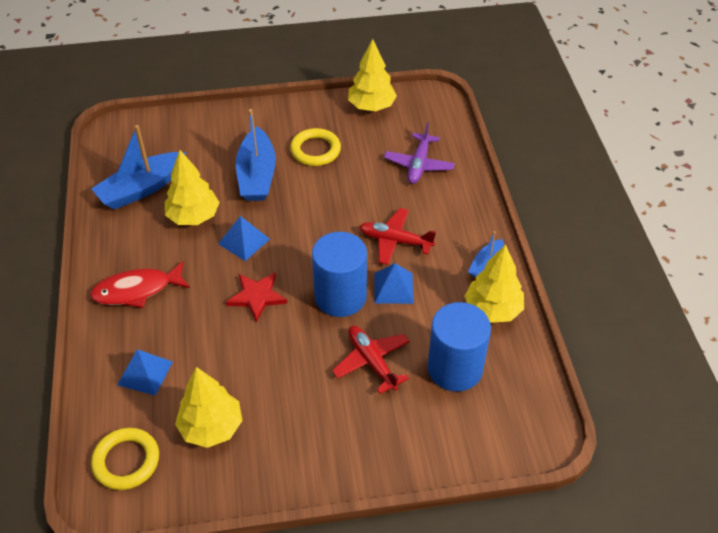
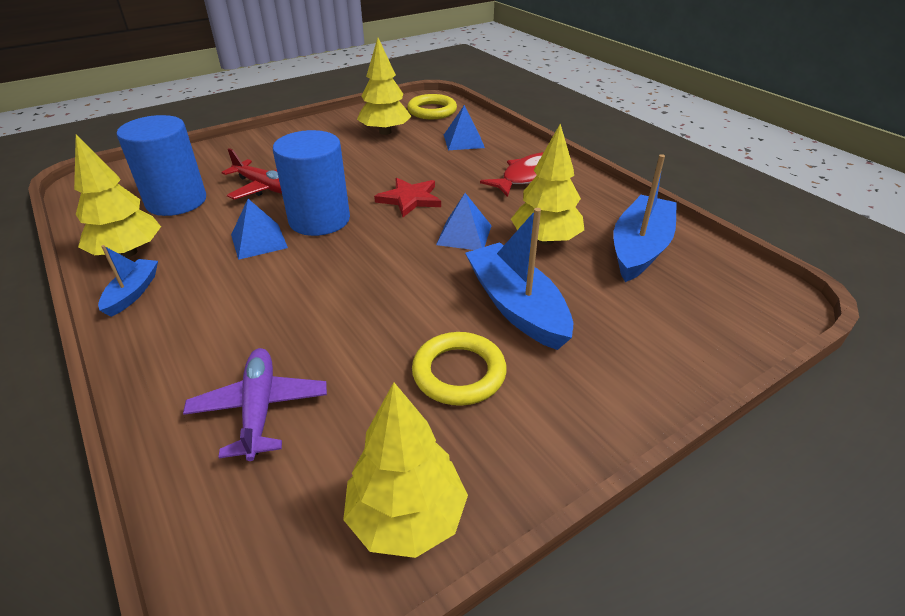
camera: 155 degrees right, 10 degrees down
(395, 241) = (271, 285): red plane -> none

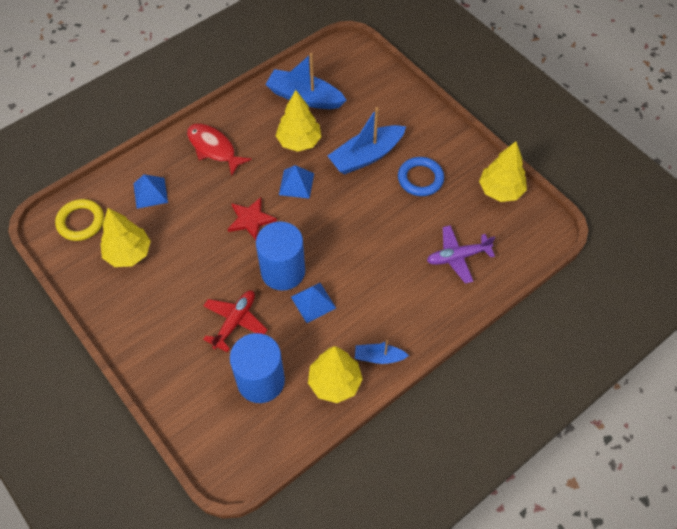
camera: 95 degrees left, 20 degrees up
(459, 373) = (420, 179): yellow ring -> blue ring

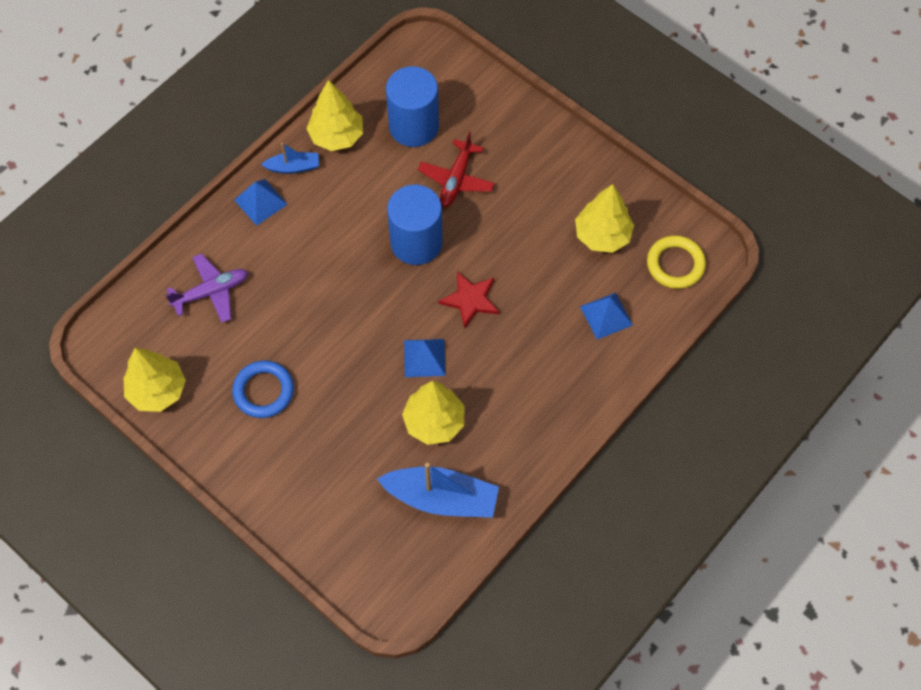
camera: 170 degrees right, 5 degrees up
(214, 148) = (546, 392): red fish -> none
(313, 302) = (374, 213): blue pyramid -> blue pyramid (260, 202)
(366, 156) = (339, 414): blue boat -> none

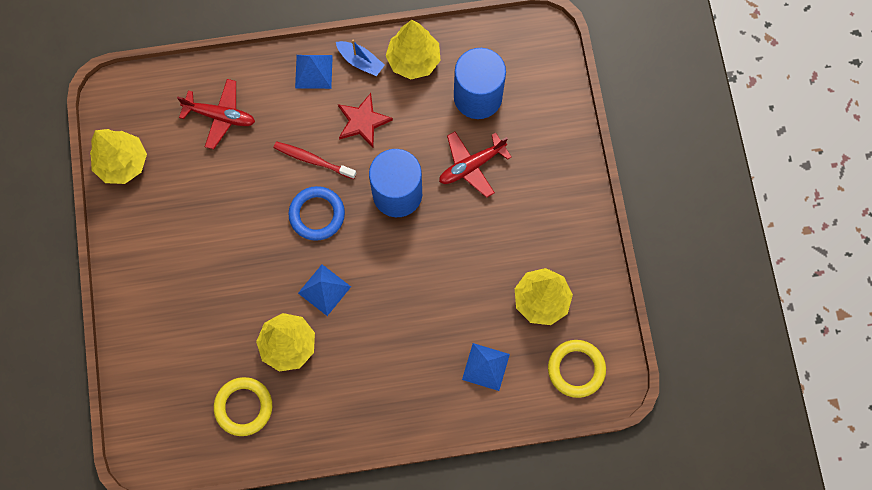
camera: 40 degrees right, 10 degrees up
(211, 292) = (220, 116): purple plane -> red plane
(263, 391) = (192, 223): blue ring -> blue ring (317, 214)
(322, 268) = (313, 160): none -> red toothbrush
(442, 498) = (243, 407): blue boat -> yellow ring
(470, 300) = (396, 271): red star -> red star (363, 121)

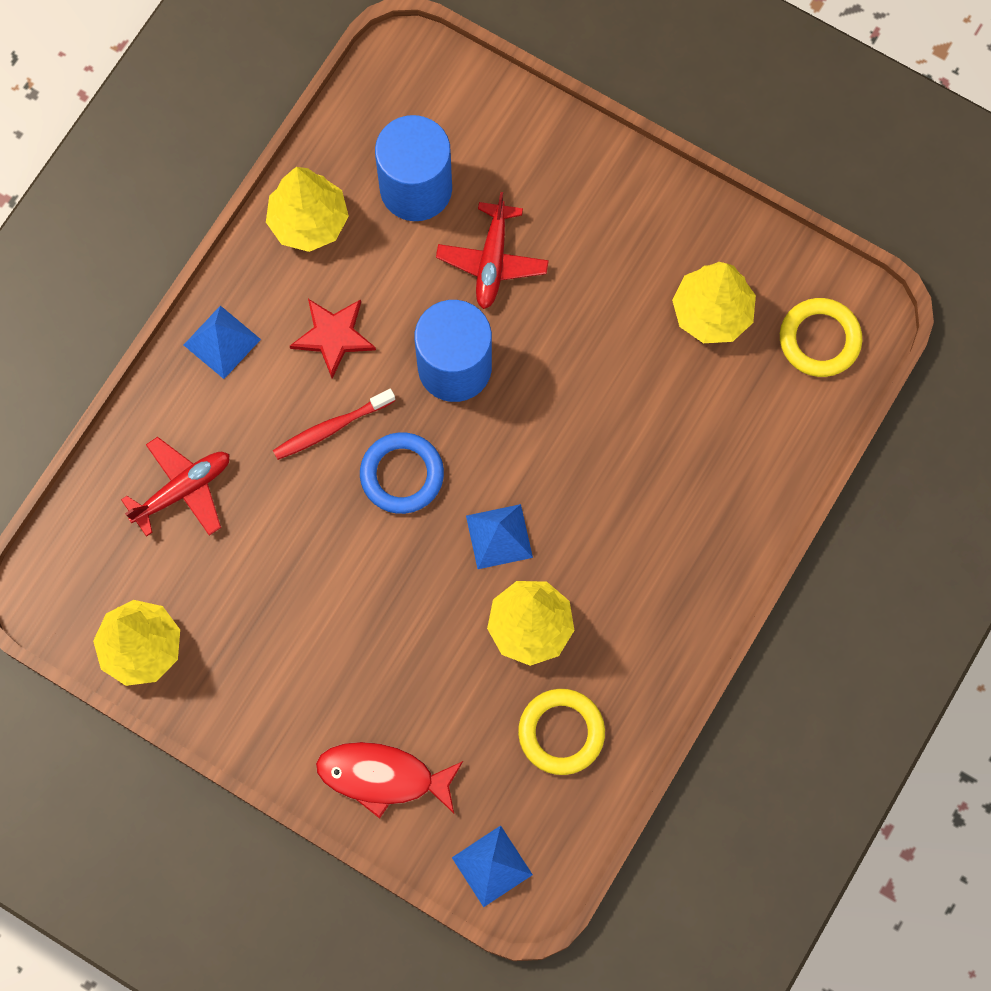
camera: 50 degrees left, 0 degrees up
(148, 335) = (383, 777): none -> red fish
(360, 61) = (257, 280): blue boat -> none
(486, 366) = (737, 432): blue pyramid -> blue pyramid (492, 866)

